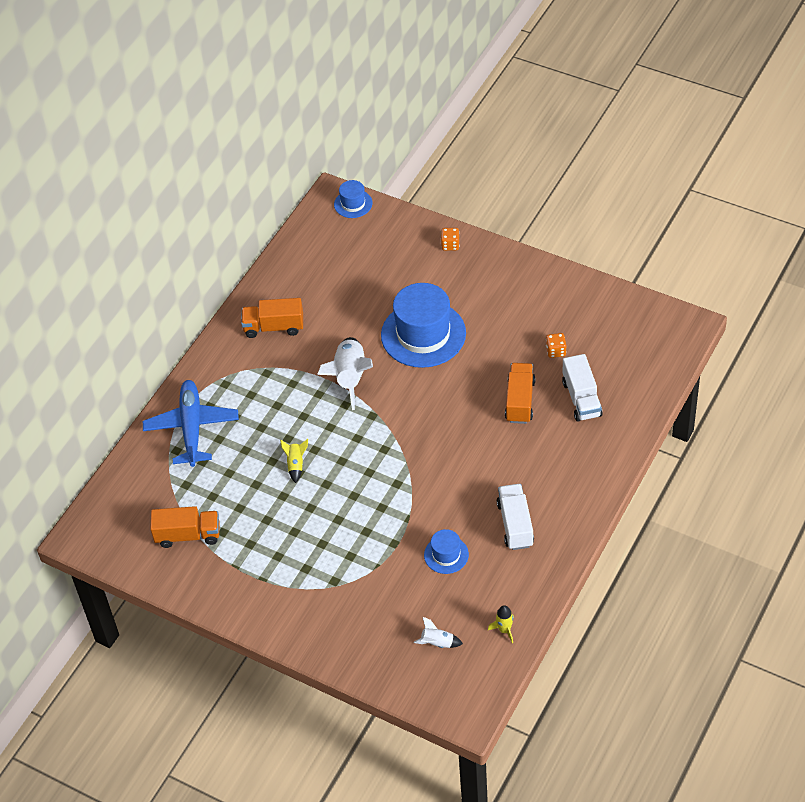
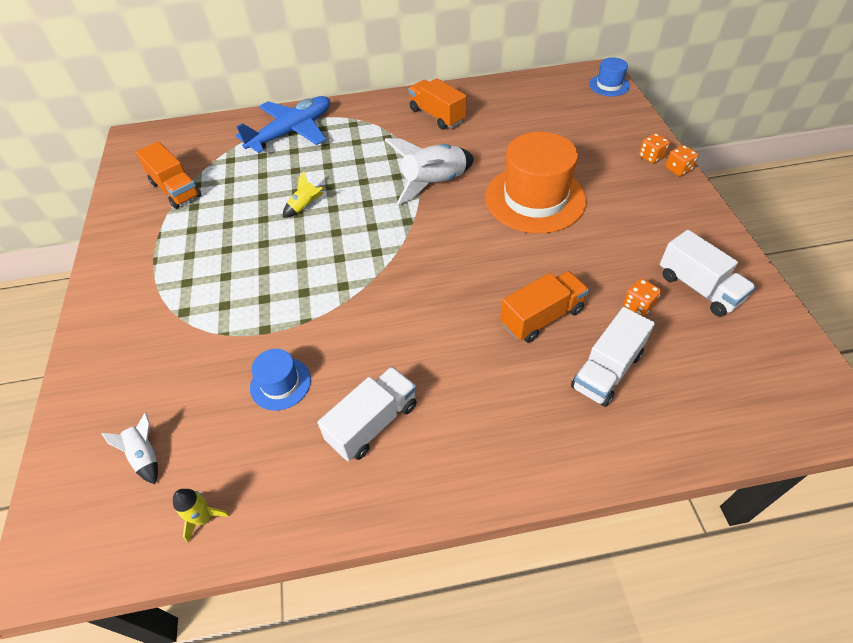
camera: 50 degrees right, 0 degrees up
(423, 334) = (535, 198): blue hat -> orange hat
(476, 242) = (678, 169): none -> orange dice
(571, 314) = (698, 288): none -> white truck

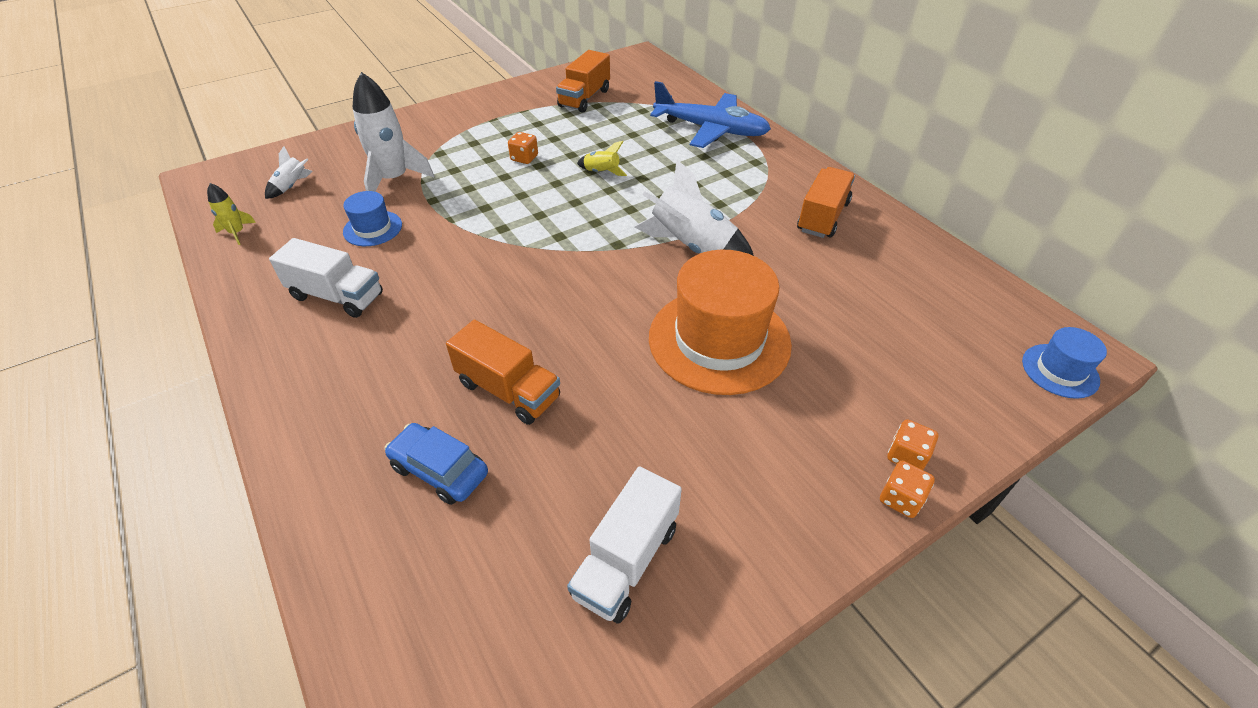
camera: 65 degrees right, 5 degrees down
(203, 356) = (394, 179): none -> white rocket
(607, 370) = (440, 470): white truck -> blue car
(638, 305) = (562, 487): orange dice -> orange dice (524, 158)

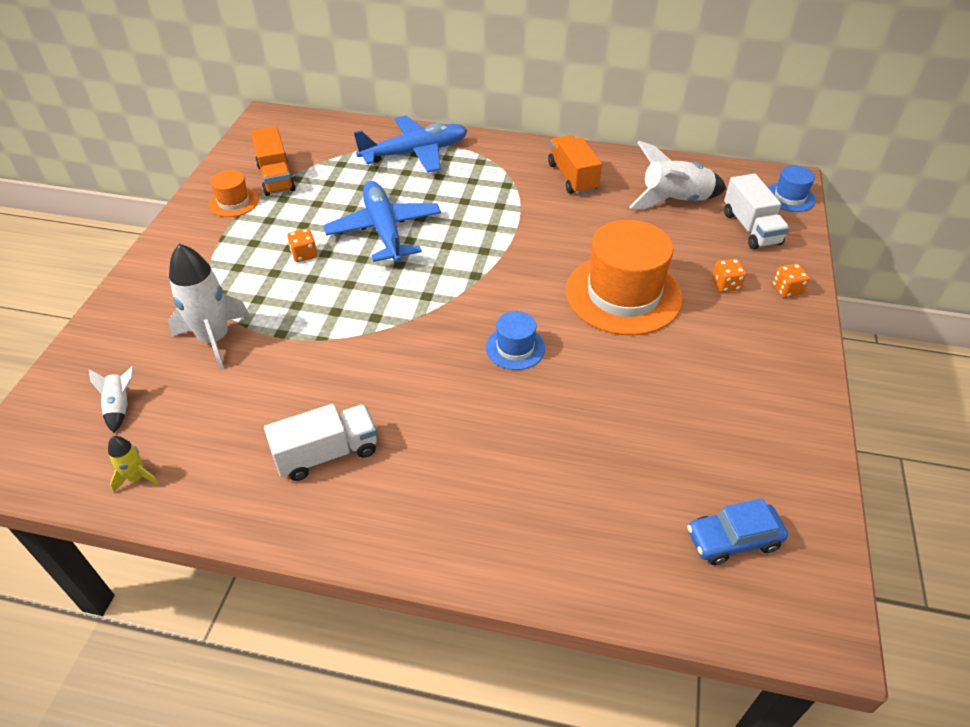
camera: 45 degrees left, 0 degrees up
(373, 228) = (266, 387): blue hat -> blue hat (515, 348)
(440, 470) = (587, 492): blue car -> blue car (733, 539)
(508, 390) = (552, 415): orange truck -> none
(534, 100) = (234, 202): none -> orange hat
(601, 172) = (384, 230): yellow rocket -> blue plane
(626, 560) = (746, 446): white truck -> white truck (750, 228)
(692, 247) = (526, 246): white rocket -> white rocket (674, 201)
(900, 499) = (810, 313): orange dice -> orange dice (725, 285)

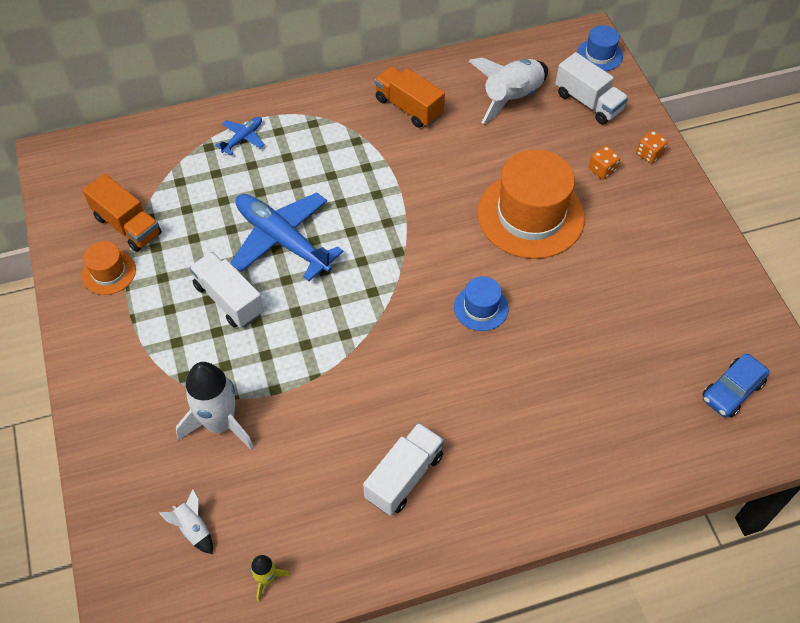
camera: 30 degrees left, 10 degrees up
(304, 254) = (229, 299): orange dice -> white truck
(414, 153) = (242, 138): blue plane -> blue plane, size x0.47

